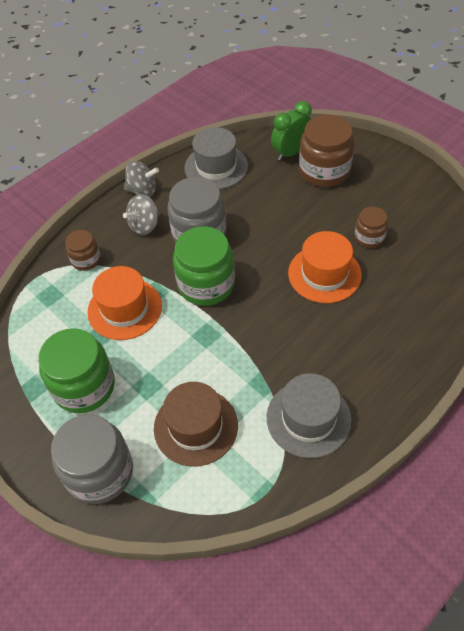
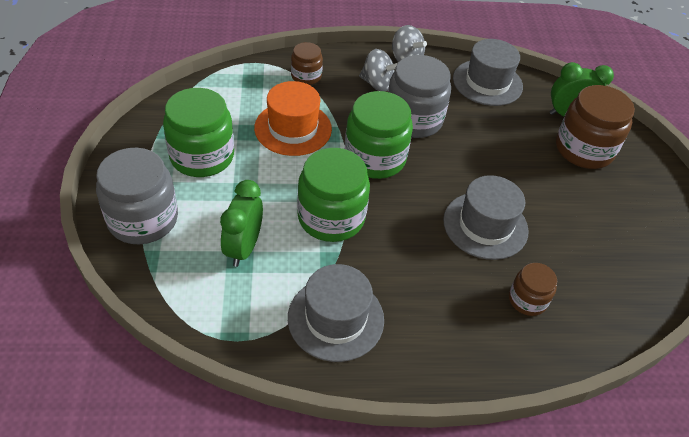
camera: 35 degrees right, 5 degrees down
(144, 226) = (377, 84): grey spinning top -> grey spinning top turned 150 degrees counterclockwise
(195, 426) = (243, 248): brown hat -> green clock
(227, 352) = (331, 217): none -> green jar
(324, 274) = (485, 225): orange hat -> grey hat
(369, 237) = (563, 229): brown jar -> brown jar (527, 300)

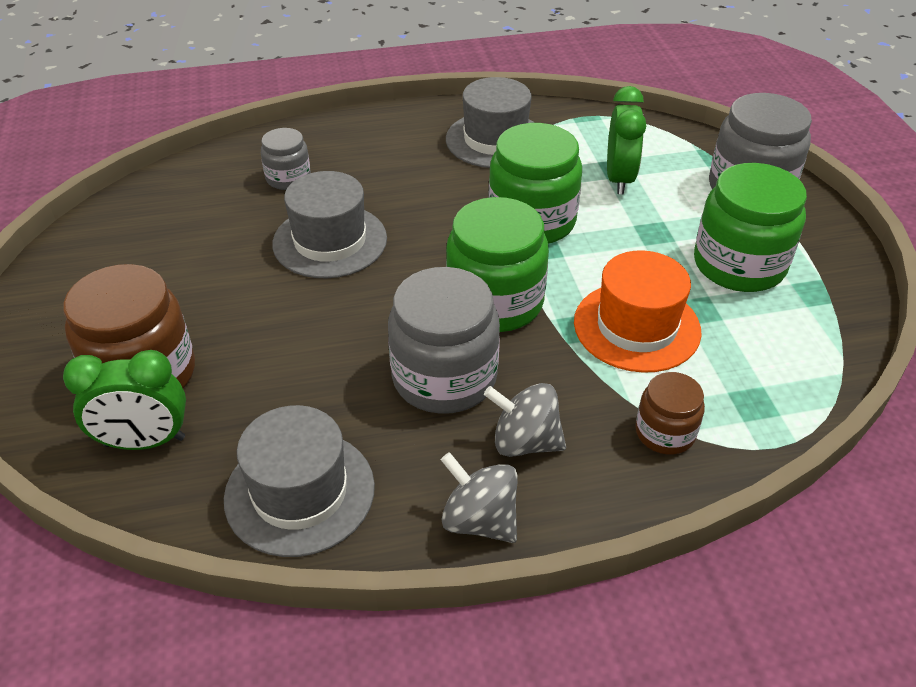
camera: 175 degrees right, 5 degrees down
(527, 300) = (288, 178): brown jar -> grey jar

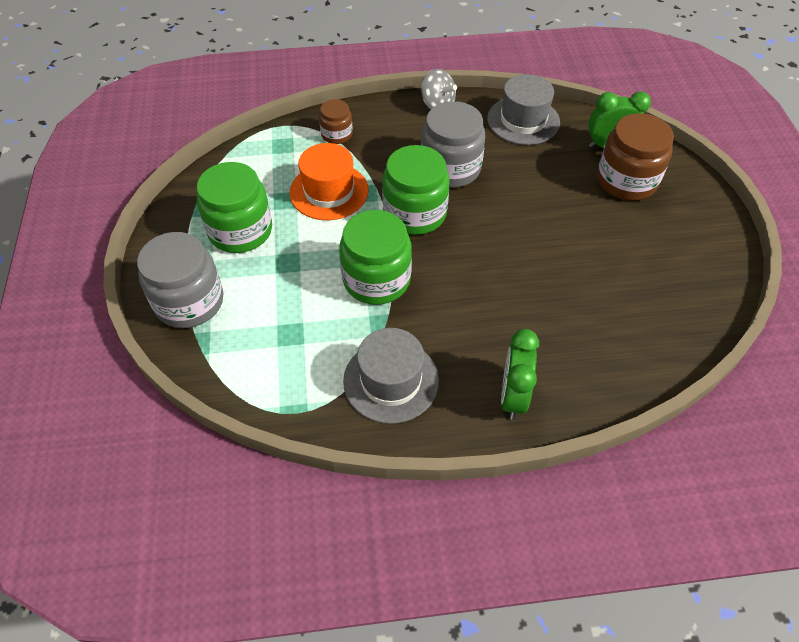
camera: 175 degrees left, 10 degrees up
(288, 178) = (578, 342): grey jar -> none
(330, 241) = (531, 271): grey hat -> none
(524, 442) = (410, 135): grey spinning top -> none
(619, 179) = (292, 320): green clock -> green clock (513, 396)

